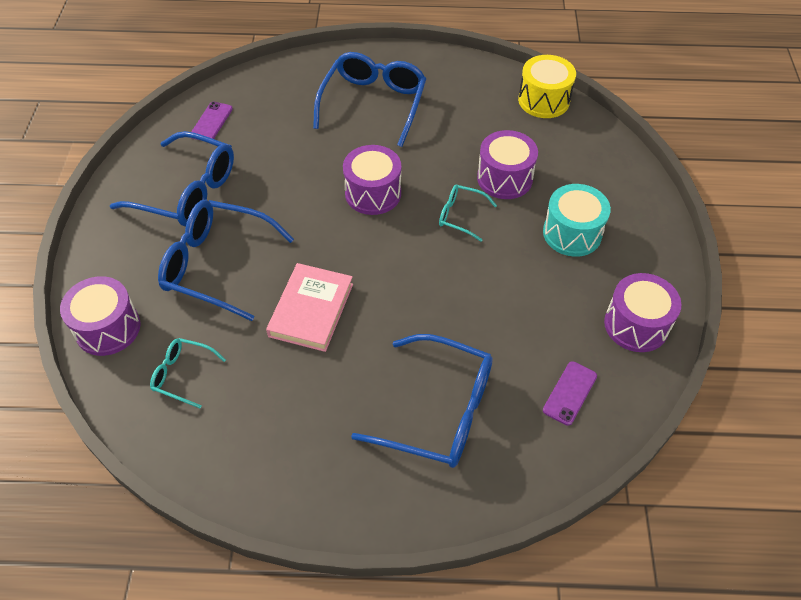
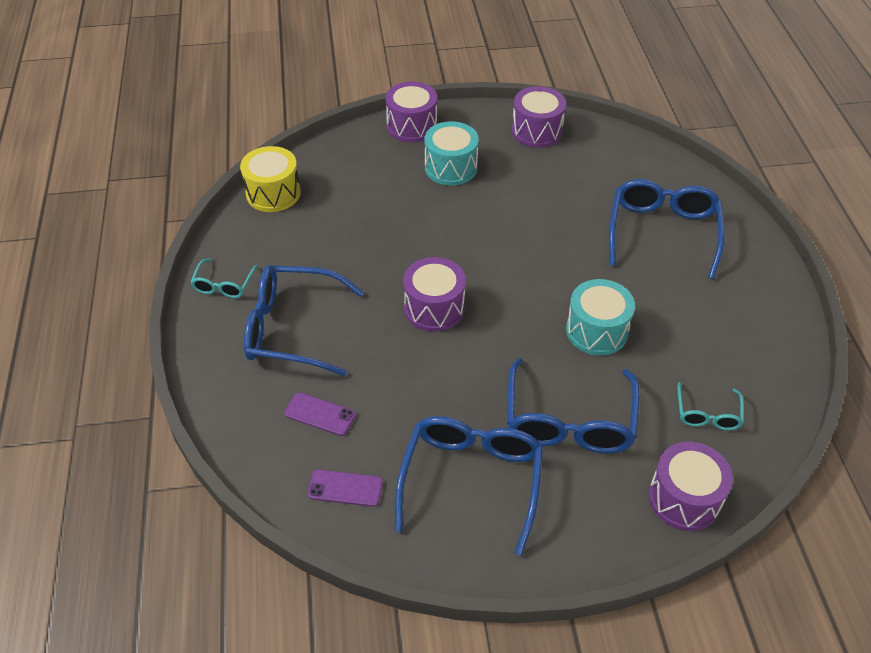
camera: 100 degrees left, 5 degrees down
(311, 310) = (596, 331): pink book -> turquoise drum
(460, 216) = (448, 239): turquoise glasses -> turquoise glasses (223, 285)
(504, 178) = (392, 213): purple drum -> purple drum (412, 126)
(569, 393) = (614, 163): purple phone -> purple phone (320, 414)

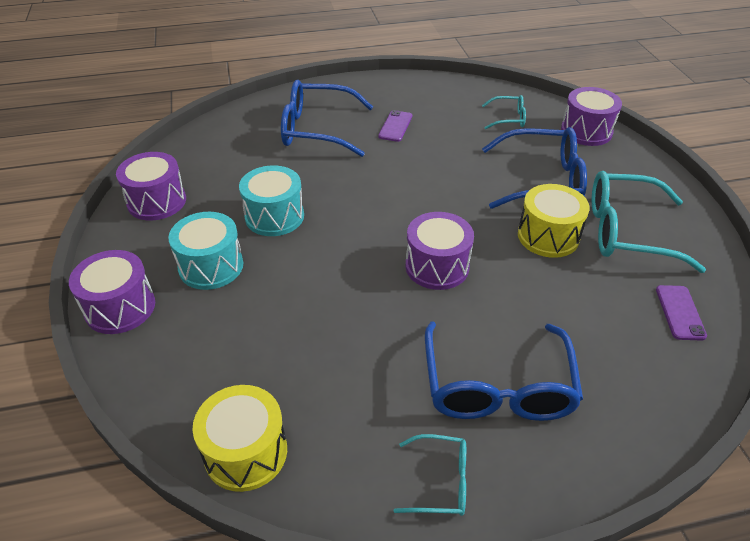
camera: 95 degrees left, 5 degrees down
(320, 414) = (606, 343): purple phone -> purple phone (395, 126)
(469, 404) = (548, 236): none -> yellow drum
(471, 480) = (626, 232): blue glasses -> turquoise glasses
(596, 331) = (441, 166): turquoise drum -> turquoise drum (274, 216)

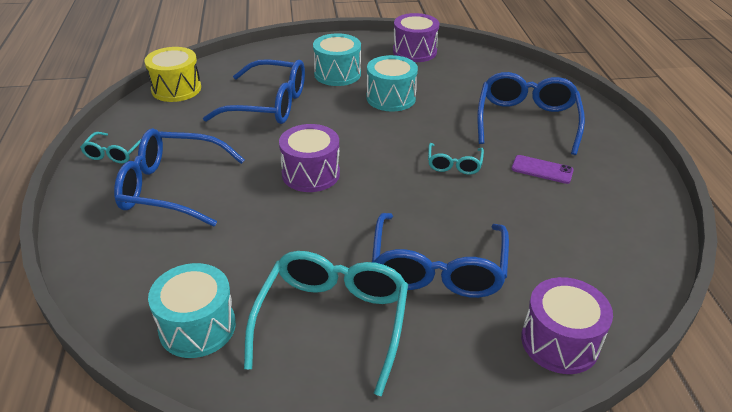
camera: 95 degrees right, 5 degrees down
(120, 307) = (306, 47): purple drum -> none
(293, 324) = (269, 105): none -> blue glasses
(508, 118) = (579, 265): turquoise glasses -> turquoise glasses (454, 165)
(548, 236) = (337, 252): yellow drum -> none
(679, 312) = (197, 327): purple phone -> turquoise drum

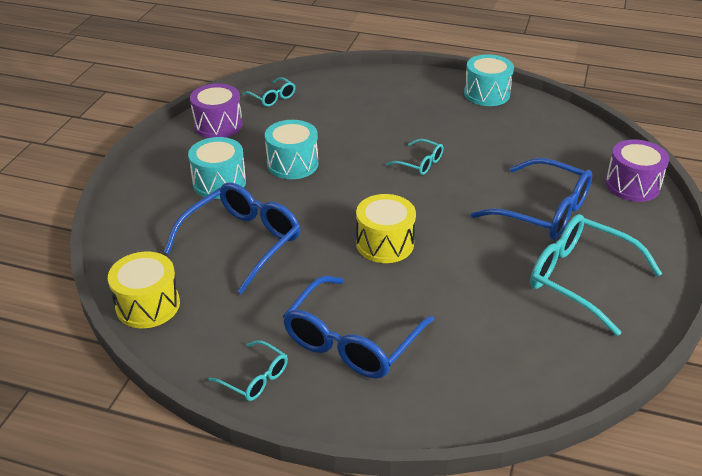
camera: 65 degrees left, 0 degrees up
(197, 327) = (560, 356): turquoise drum -> turquoise drum (486, 94)
(311, 174) = (385, 243): purple drum -> yellow drum
(481, 62) = (272, 97): none -> turquoise glasses
(527, 121) = (382, 109): blue glasses -> none
(542, 170) = (452, 126): purple phone -> none

